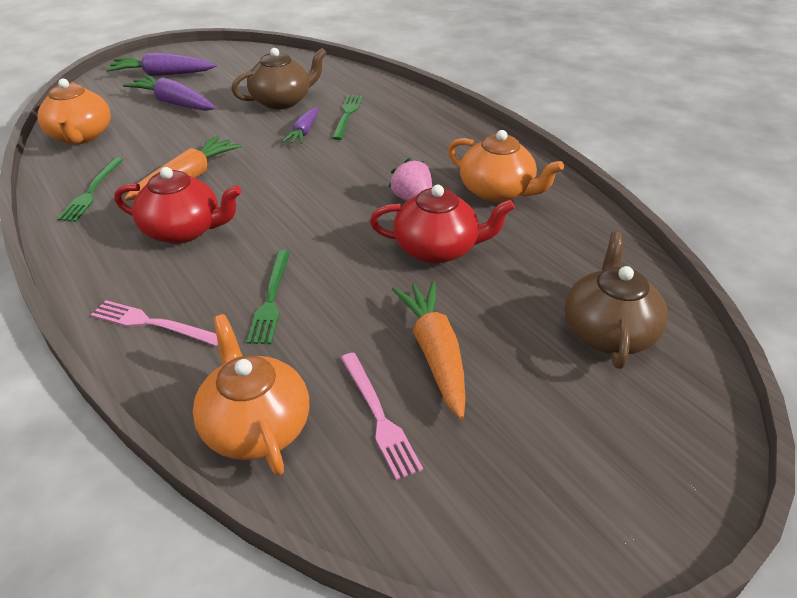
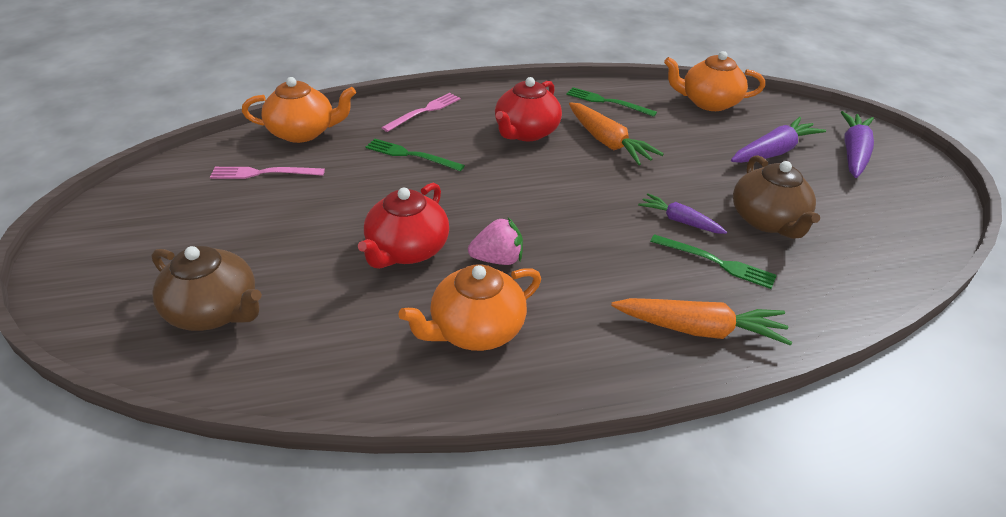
camera: 110 degrees right, 0 degrees up
(435, 353) = (289, 210): orange carrot -> orange carrot (699, 329)

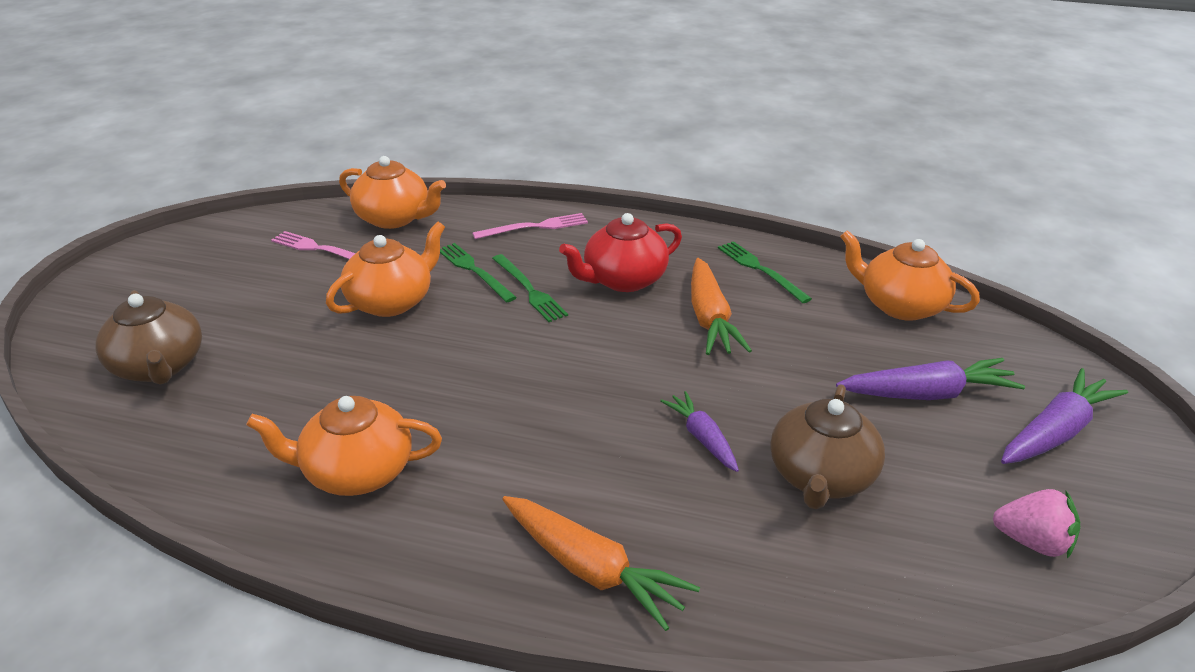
camera: 30 degrees right, 5 degrees down
(369, 196) = (391, 301): none -> orange teapot
(407, 250) = (372, 368): red teapot -> none
(497, 259) = (450, 409): pink strawberry -> pink strawberry (1032, 542)
(716, 262) = (696, 502): green fork -> green fork (529, 290)

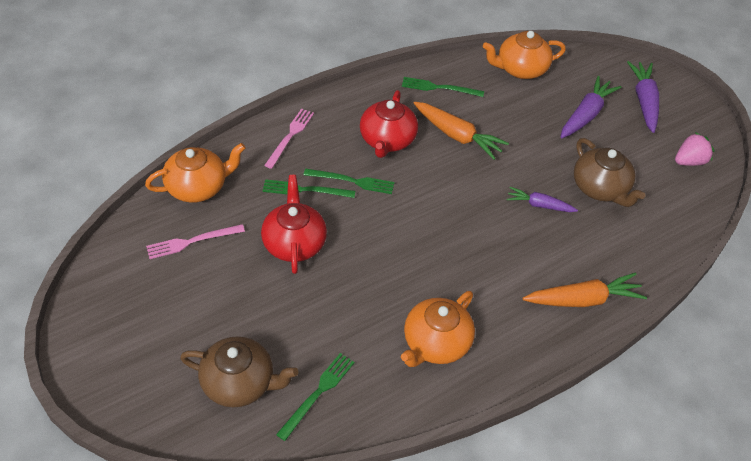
camera: 50 degrees left, 15 degrees up
(190, 423) = (318, 393): none -> green fork
(391, 301) = (294, 243): orange teapot -> red teapot

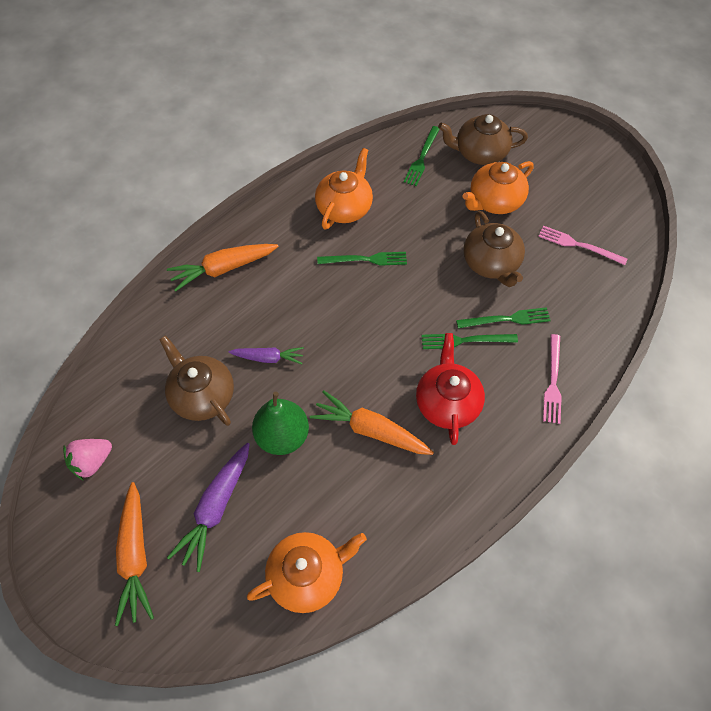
camera: 170 degrees right, 10 degrees up
(192, 241) = (578, 245): pink fork -> pink fork turned 120 degrees counterclockwise
(198, 187) = (607, 298): orange teapot -> orange teapot (494, 201)
(294, 243) = (491, 263): red teapot -> brown teapot
(439, 88) = (410, 506): green fork -> green fork (366, 259)
(531, 146) = (282, 436): none -> green pear
(644, 101) = (135, 556): purple carrot -> orange carrot

